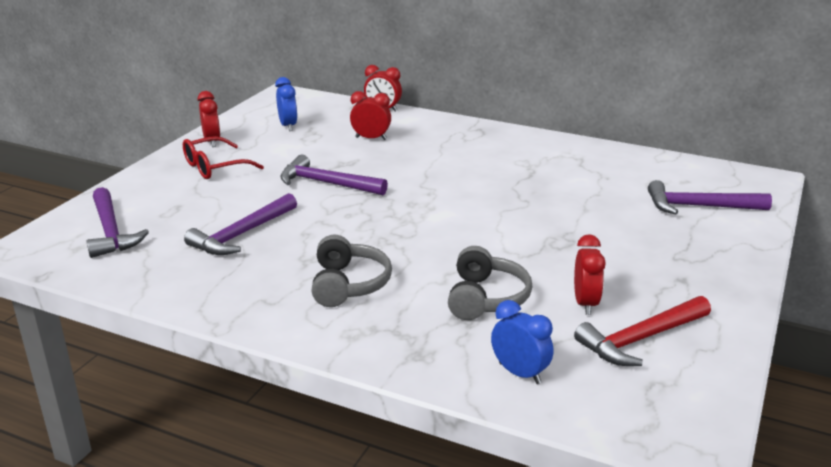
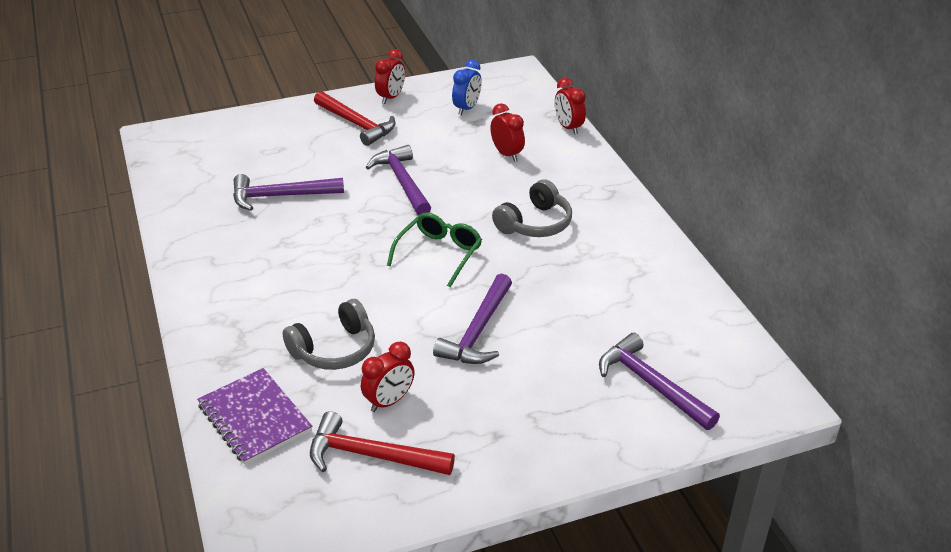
camera: 45 degrees right, 10 degrees up
(110, 231) = (216, 148): purple hammer -> purple hammer (477, 331)
(215, 167) = (356, 124): red glasses -> red hammer
(348, 284) = (275, 279): grey headphones -> grey headphones (535, 223)
(440, 209) = (439, 254): none -> green glasses
(519, 373) = (254, 418): blue clock -> purple notebook

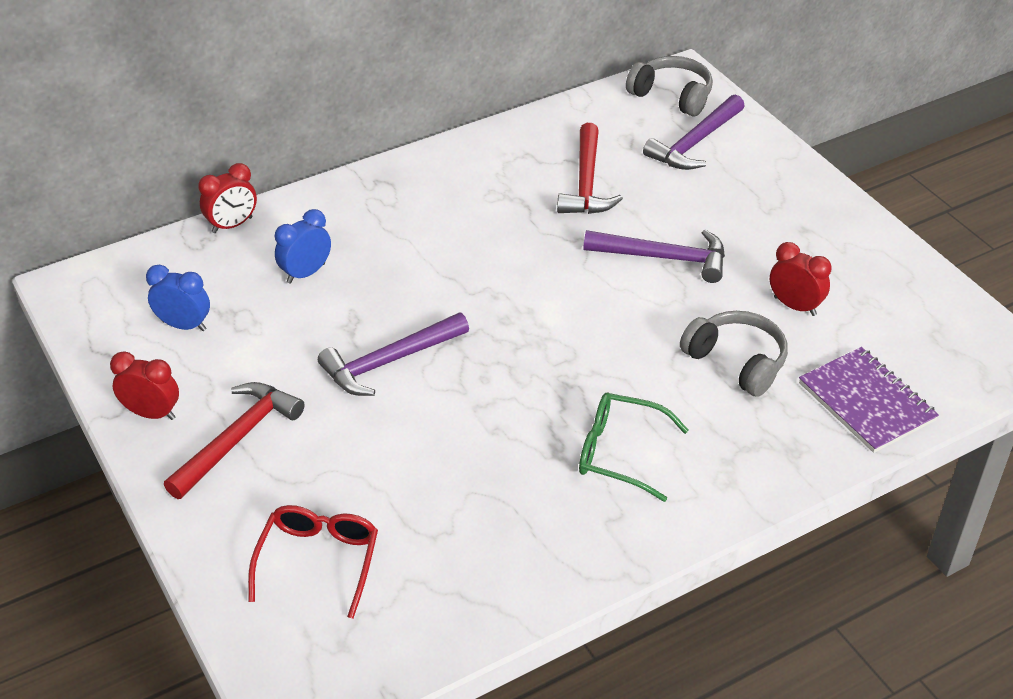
camera: 100 degrees left, 5 degrees up
(245, 146) = (318, 562): none -> red glasses
(254, 418) = (866, 402): purple notebook -> purple notebook turned 75 degrees counterclockwise
(280, 196) = (448, 482): purple hammer -> none
(371, 455) = (870, 306): red hammer -> red hammer (586, 183)
(439, 254) = (539, 305): green glasses -> green glasses (621, 453)
(507, 154) = (306, 273): red clock -> blue clock
(535, 223) = (457, 235): grey headphones -> grey headphones (672, 96)

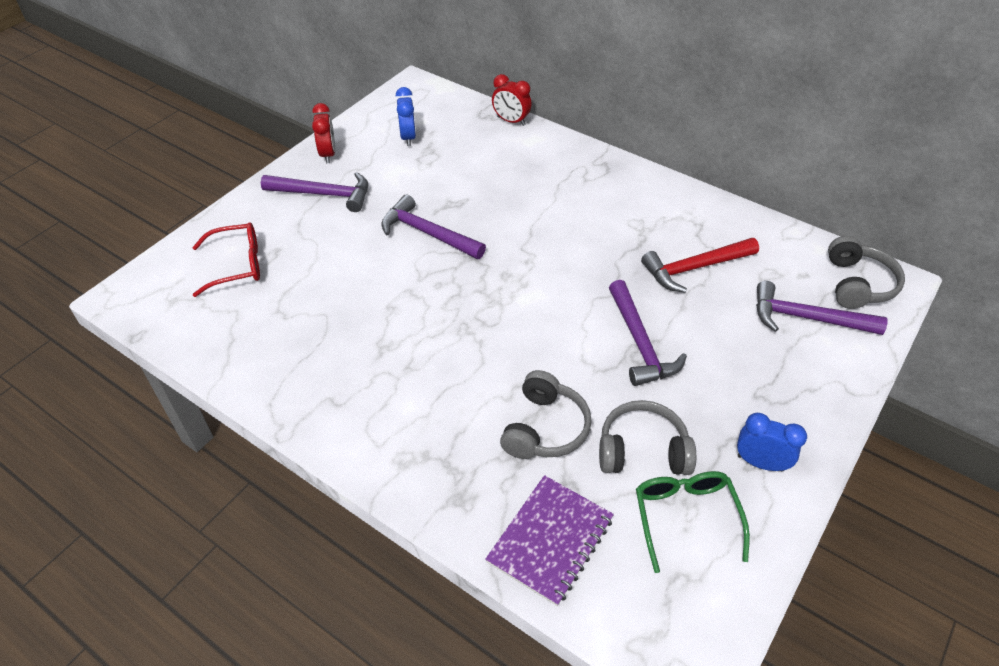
camera: 65 degrees right, 5 degrees up
(238, 439) = (324, 194): red hammer -> purple hammer
(306, 273) = (488, 167): blue clock -> blue clock (760, 463)
(621, 453) = (401, 384): green glasses -> green glasses (686, 518)
(795, 306) = (642, 450): red clock -> grey headphones

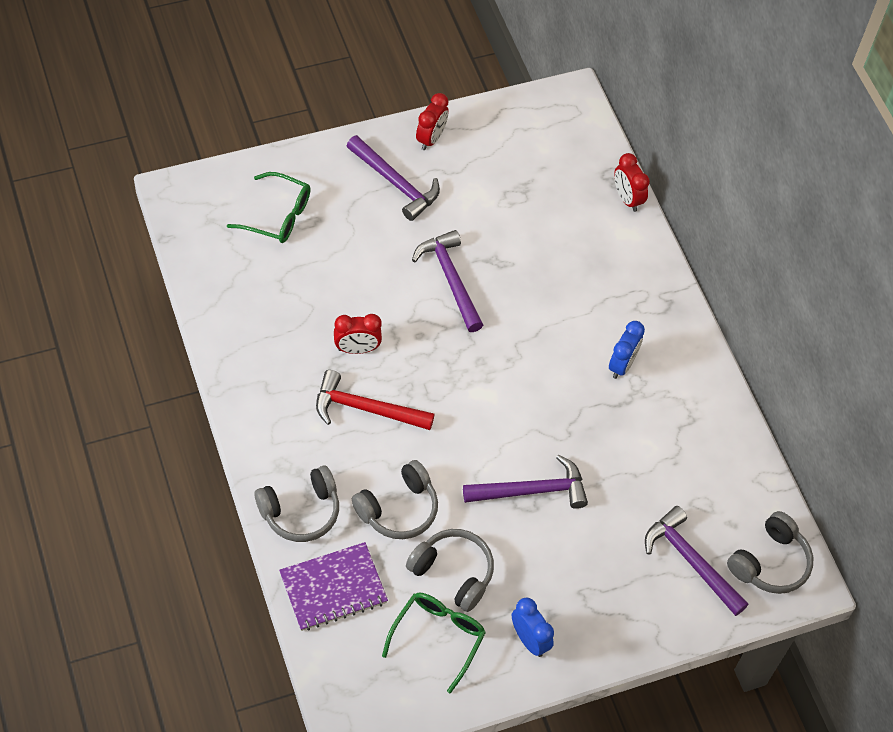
camera: 30 degrees right, 10 degrees up
(236, 265) = (277, 215): red glasses -> green glasses
(393, 324) = (357, 349): none -> red clock
(408, 137) = (516, 161): blue clock -> blue clock (622, 365)
(457, 489) = (300, 511): none -> grey headphones
(639, 343) = (532, 491): purple hammer -> purple hammer turned 120 degrees counterclockwise
(694, 268) = (644, 456): red hammer -> red hammer (366, 408)

